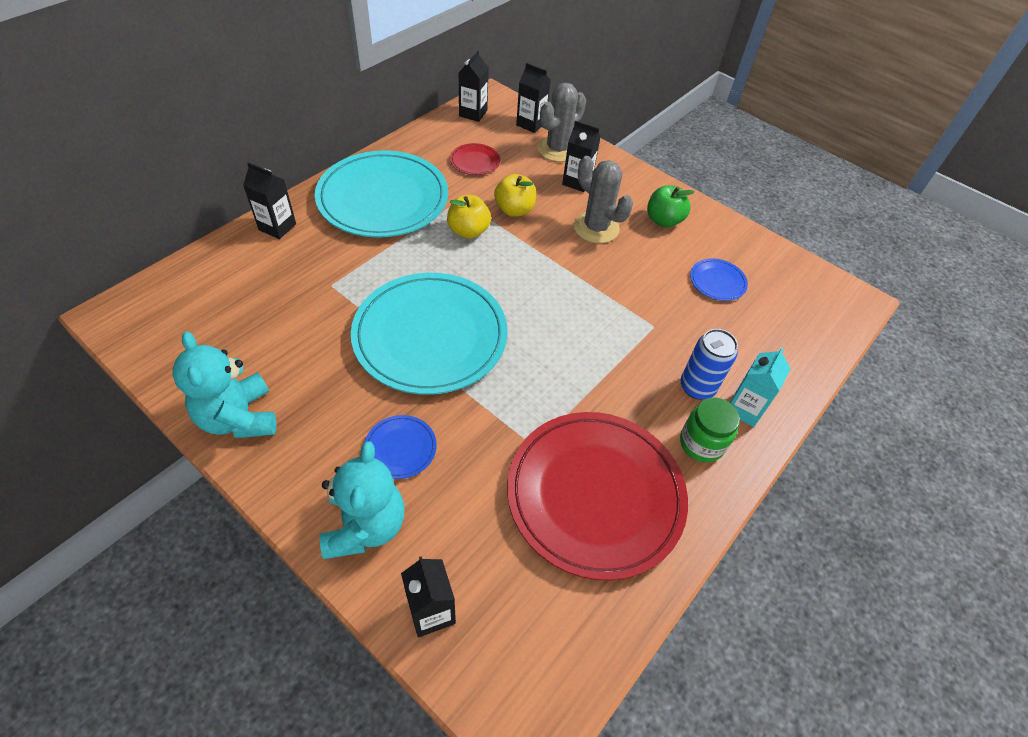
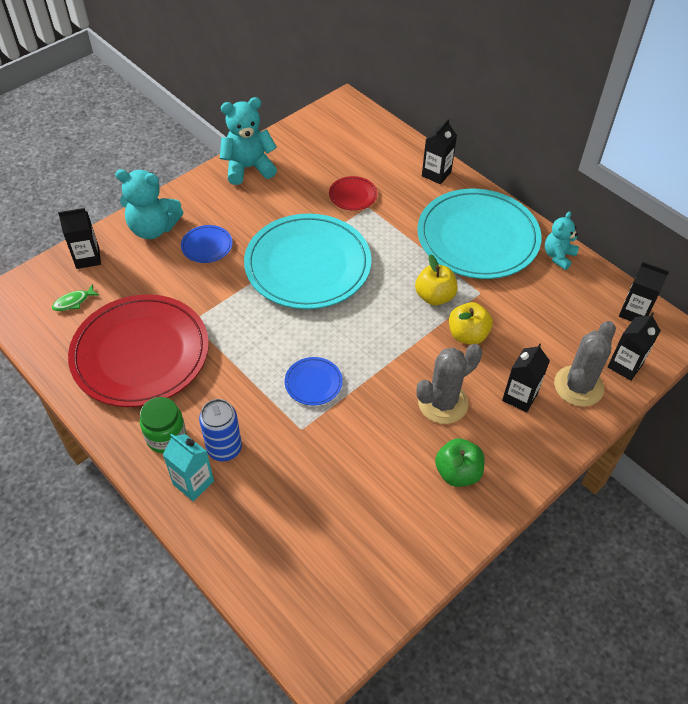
camera: 100 degrees right, 0 degrees up
(408, 148) = (558, 256): none -> turquoise teddy bear
(475, 161) = (544, 308): red plate -> red plate (353, 195)
(522, 608) = (73, 302): none -> green fish
(557, 149) = (578, 386): grey cactus -> grey cactus turned 75 degrees clockwise
(717, 281) = (358, 504): blue plate -> blue plate (313, 383)

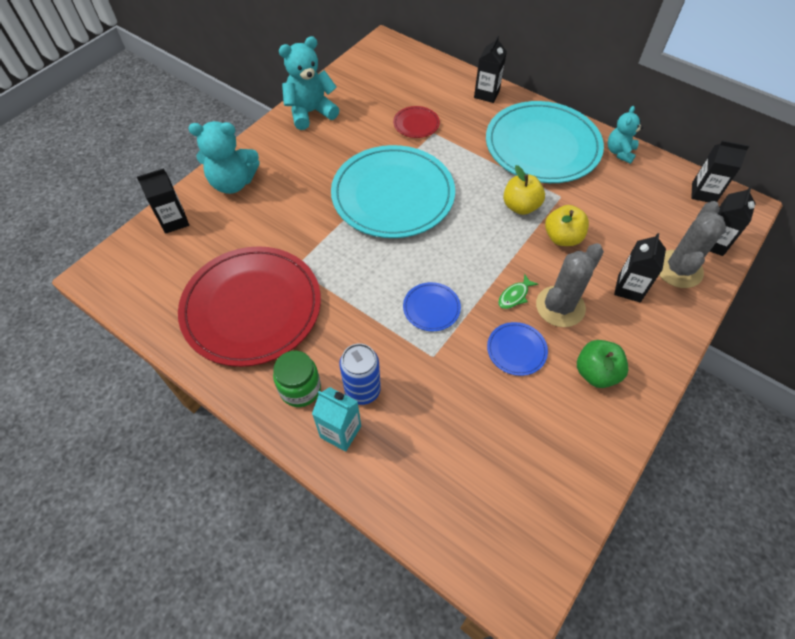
camera: 10 degrees left, 5 degrees up
(73, 302) = (170, 267): green fish -> green fish (514, 296)
(207, 246) = (290, 191): blue plate -> blue plate (516, 350)

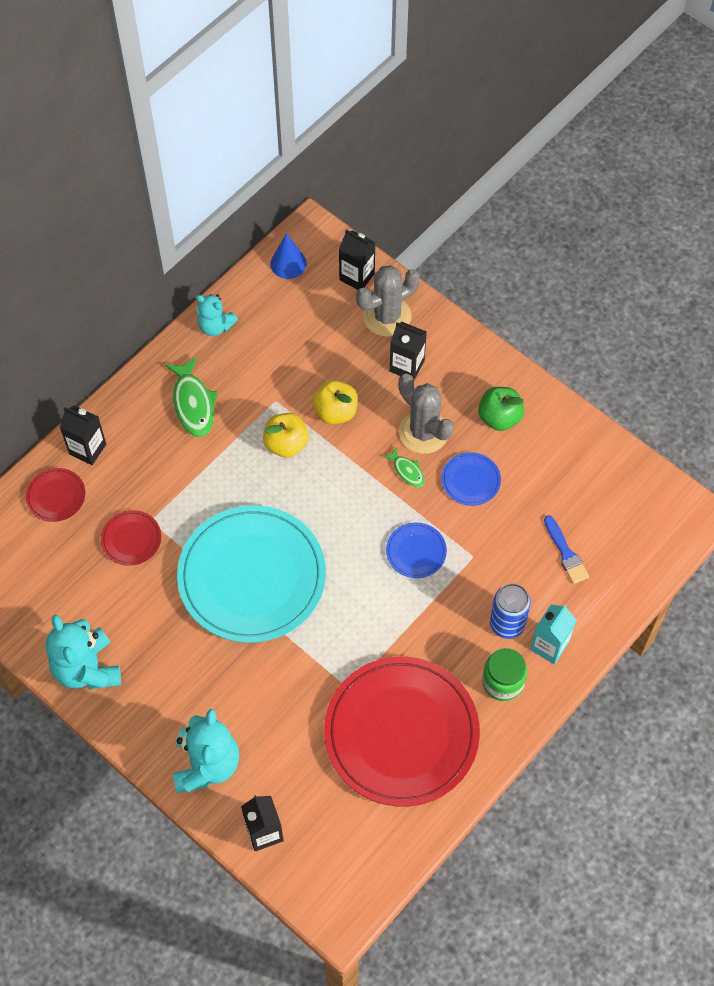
camera: 85 degrees left, 5 degrees up
(444, 83) = (56, 496): none -> red plate
(449, 445) = (566, 553): none -> blue brush
(542, 146) = (193, 403): turquoise plate -> green fish
(678, 269) = (387, 316): grey cactus -> grey cactus turned 60 degrees counterclockwise
(703, 193) = (288, 263): black carton -> blue cone

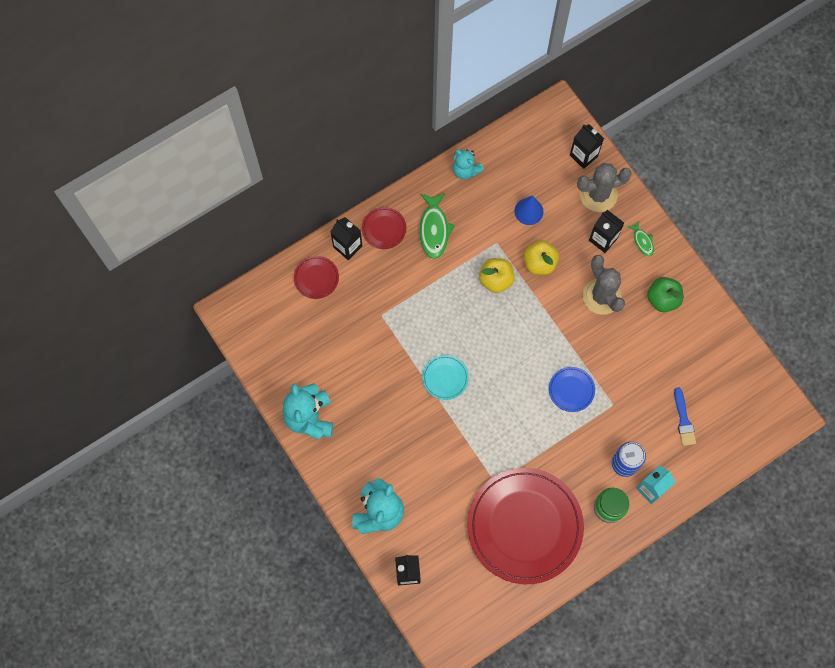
camera: 15 degrees right, 10 degrees up
(131, 539) = (364, 326): red plate -> red plate (384, 229)
(252, 576) = (445, 378): turquoise plate -> turquoise plate, size x0.41
(288, 263) = (533, 131): blue cone -> blue cone (528, 211)
(407, 471) = (581, 324): green fish -> green fish (642, 241)
(470, 480) = (627, 344): blue plate -> none

